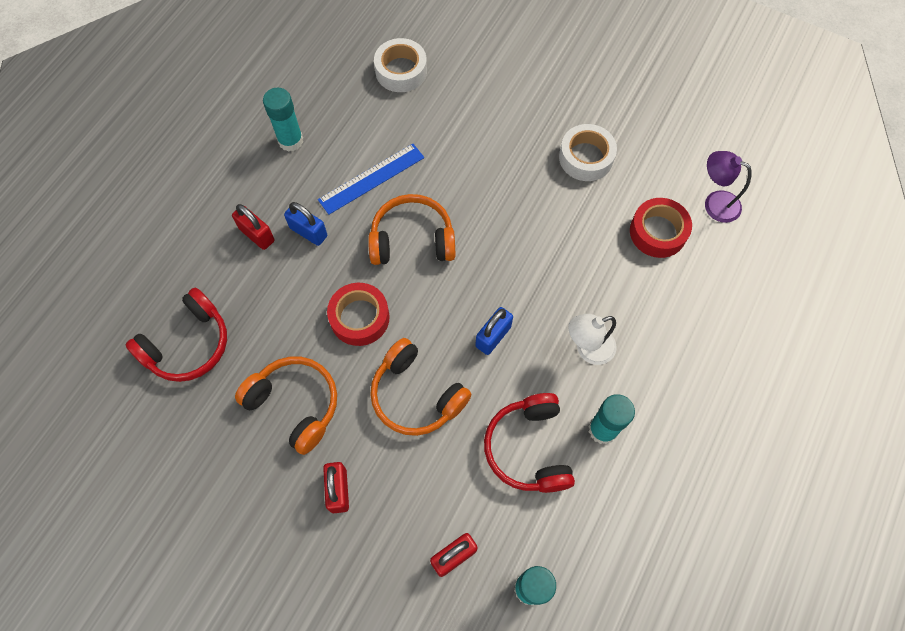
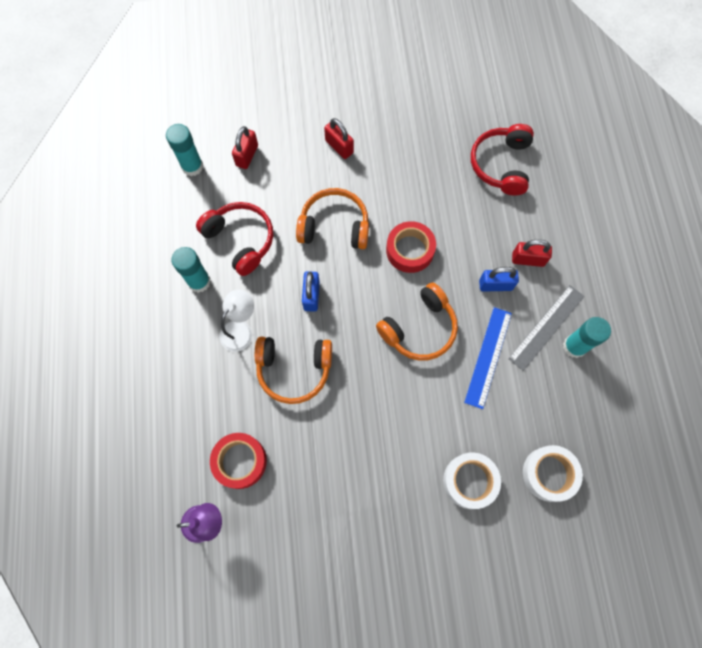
camera: 145 degrees right, 5 degrees up
(295, 404) = (404, 174): orange headphones -> orange headphones (294, 370)
(298, 169) = (546, 327): none -> grey ruler
(586, 157) = (337, 494): white tape -> white tape (470, 481)

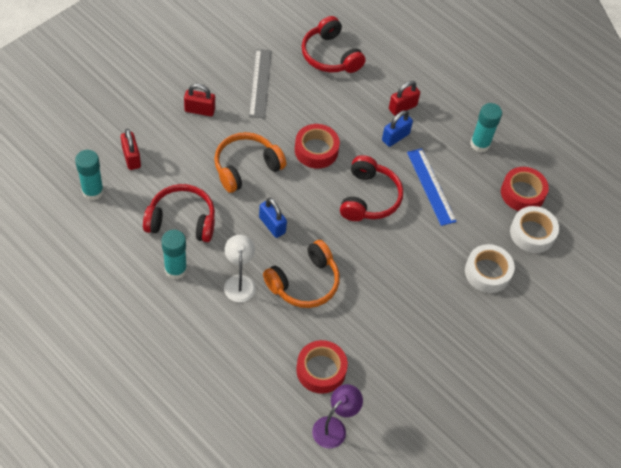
camera: 45 degrees left, 15 degrees down
(419, 329) = (369, 198): orange headphones -> red headphones
(546, 327) = (452, 143): grey ruler -> grey ruler (260, 83)
(574, 426) = (522, 193): none -> red tape

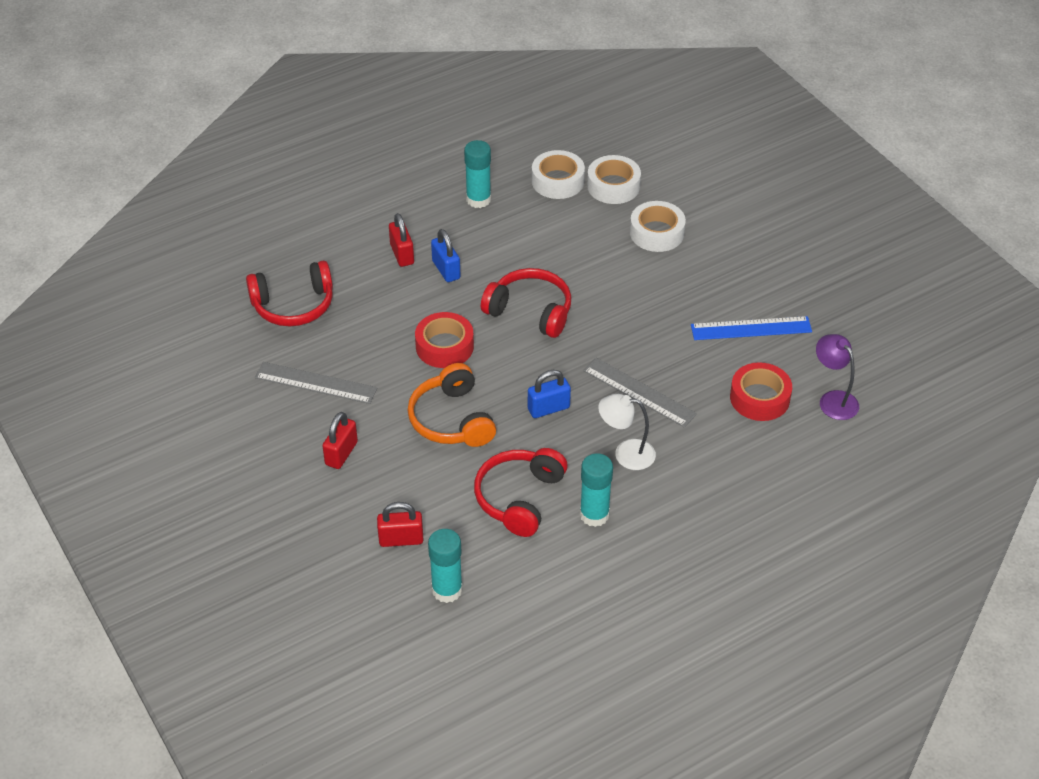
camera: 70 degrees left, 10 degrees down
(304, 283) = (639, 392): orange headphones -> grey ruler
(431, 186) = (528, 254): blue ruler -> blue ruler (751, 328)
(522, 193) = (557, 181): red tape -> white tape

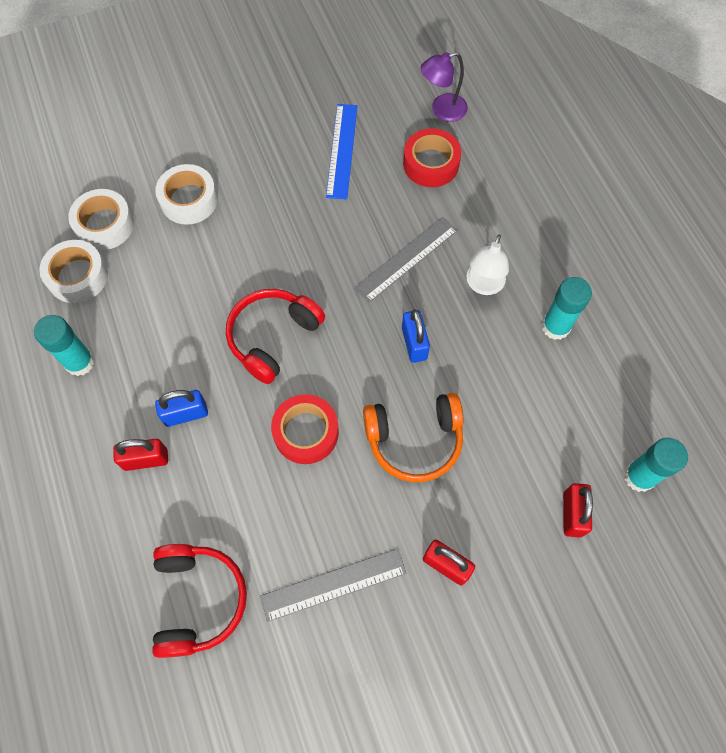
camera: 80 degrees left, 20 degrees up
(316, 383) = (333, 584): grey ruler -> grey ruler turned 45 degrees clockwise
(519, 498) = (528, 390): red headphones -> none

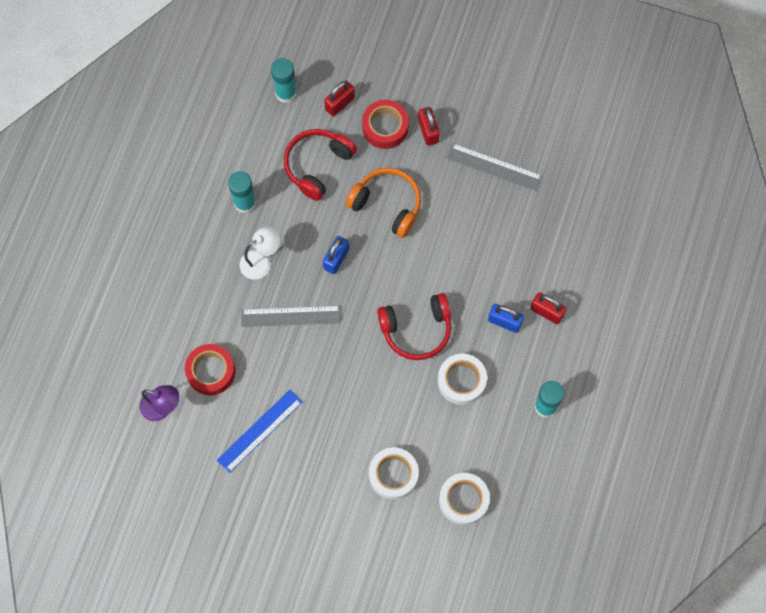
camera: 140 degrees left, 5 degrees up
(77, 276) = (507, 472): white tape -> white tape (461, 381)
(198, 600) = (570, 213): red headphones -> red headphones (317, 165)
(306, 432) = (444, 256): red tape -> red tape (385, 127)

